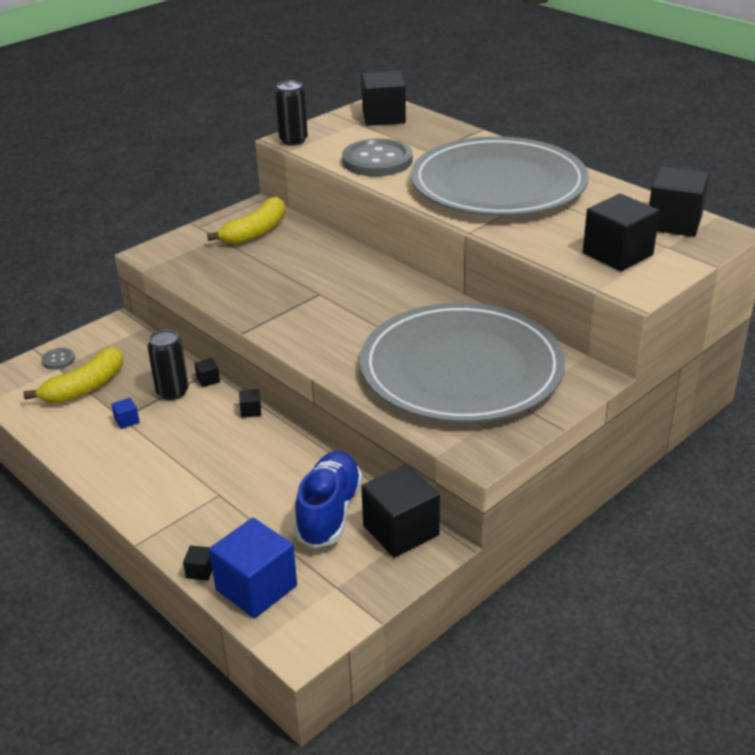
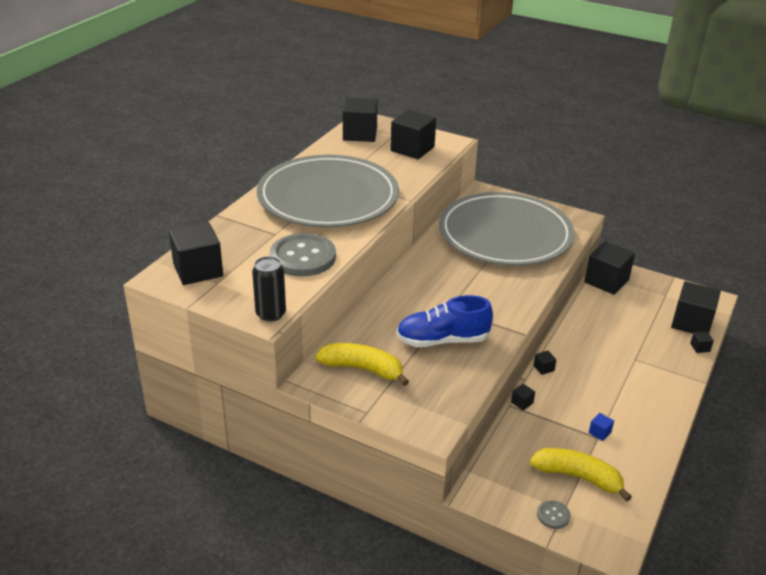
camera: 110 degrees left, 0 degrees up
(172, 392) = (549, 418): black can -> none
(256, 587) = (691, 323): blue cube -> black cube
(329, 513) = (614, 309): blue shoe -> blue shoe (442, 340)

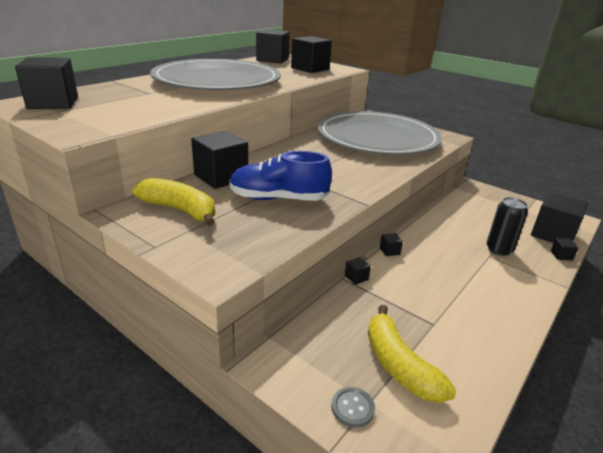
camera: 10 degrees right, 5 degrees down
(271, 314) = (84, 133): black can -> black can (499, 249)
(303, 257) = (159, 106): grey button -> none
(578, 477) = (398, 365): yellow banana -> yellow banana turned 150 degrees counterclockwise
(599, 432) = (436, 319): blue cube -> none
(606, 281) = (469, 194): black cube -> black cube (221, 177)

